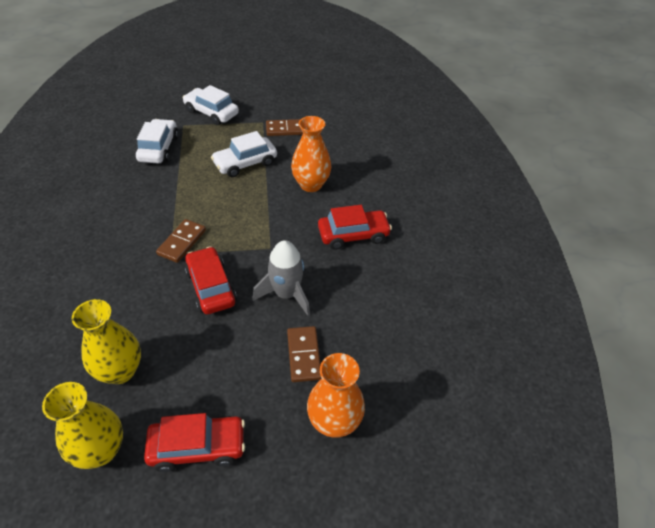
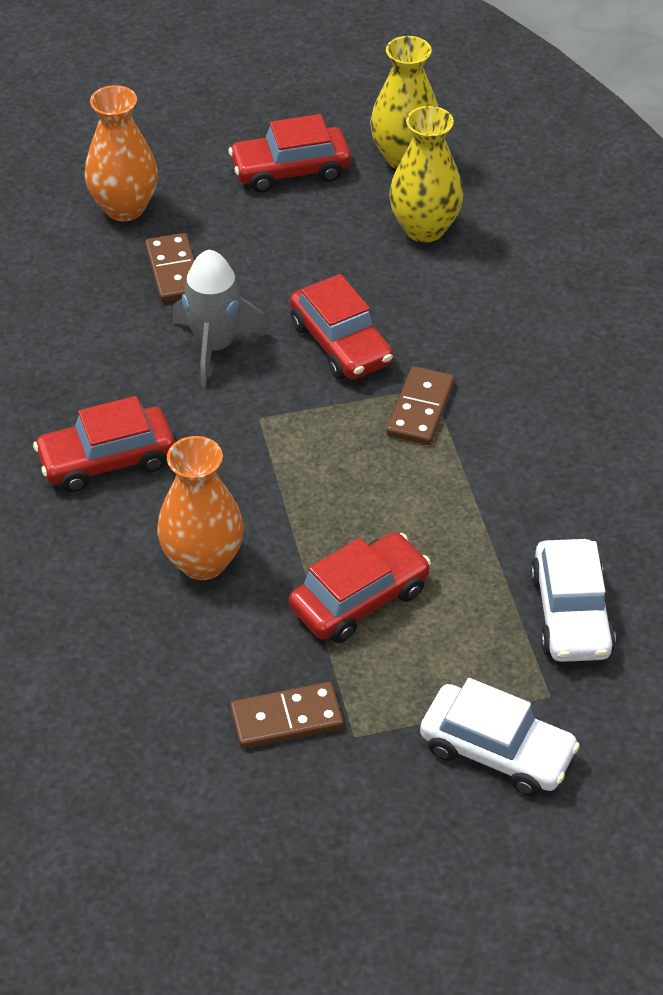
camera: 175 degrees right, 0 degrees up
(245, 163) = (359, 599): white car -> red car

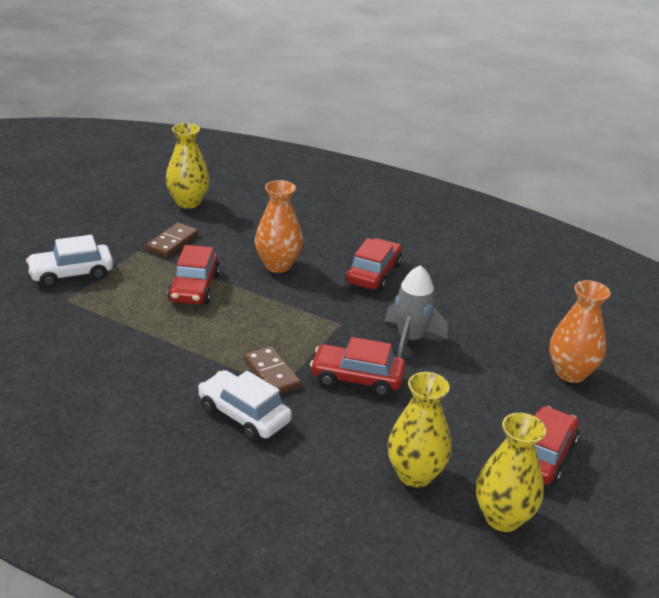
camera: 130 degrees right, 15 degrees down
(152, 806) = (188, 202): none -> yellow vase
(174, 271) = (490, 359): brown domino -> none
(571, 614) = (87, 333): white car -> white car (244, 415)

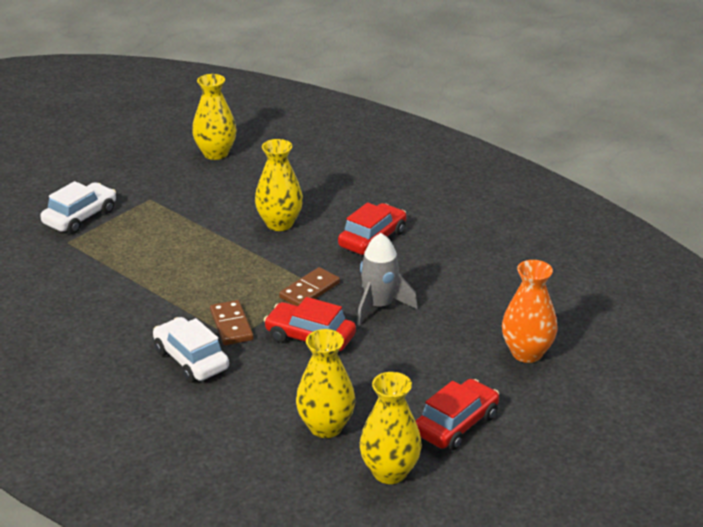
camera: 15 degrees right, 0 degrees up
(71, 274) = (80, 217): white car -> white car turned 135 degrees clockwise
(172, 242) = (185, 193): brown domino -> brown domino (309, 290)
(194, 288) = (190, 239): red car -> none
(278, 265) = (279, 224): orange vase -> yellow vase

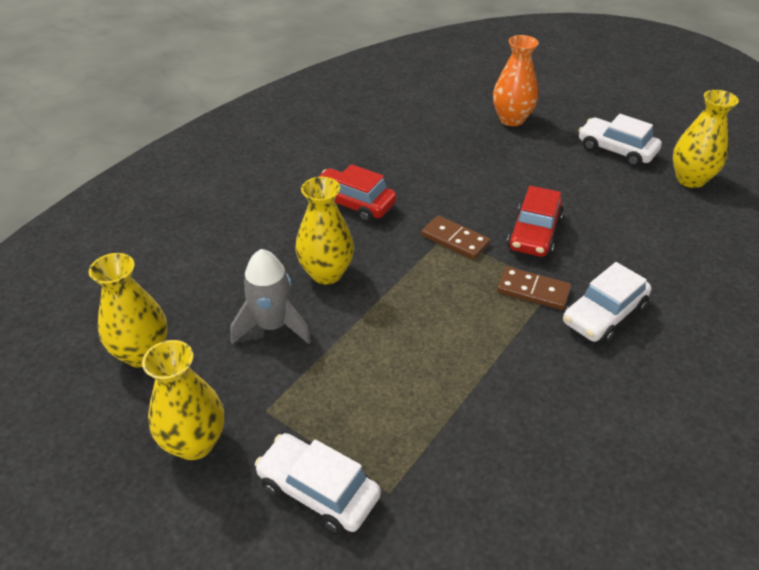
camera: 95 degrees left, 10 degrees up
(231, 325) = (533, 291): brown domino -> brown domino turned 45 degrees clockwise
(326, 427) = (656, 215): yellow vase -> yellow vase (195, 443)
(379, 306) = (470, 194): grey rocket -> grey rocket (273, 326)
(456, 424) = (616, 150): red car -> white car

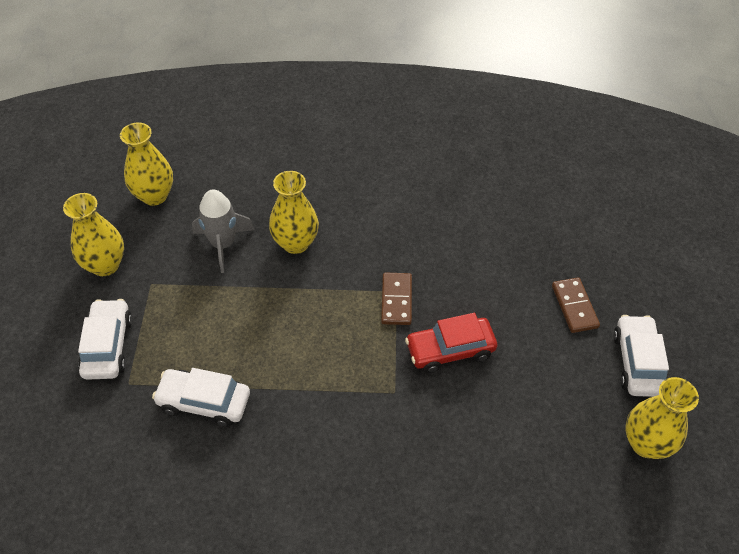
camera: 55 degrees right, 10 degrees up
(353, 203) = (385, 214): red car -> none
(511, 119) = (608, 259): orange vase -> none
(533, 291) = (376, 380): brown domino -> brown domino (574, 306)
(603, 315) = (385, 441): white car -> white car (204, 402)

